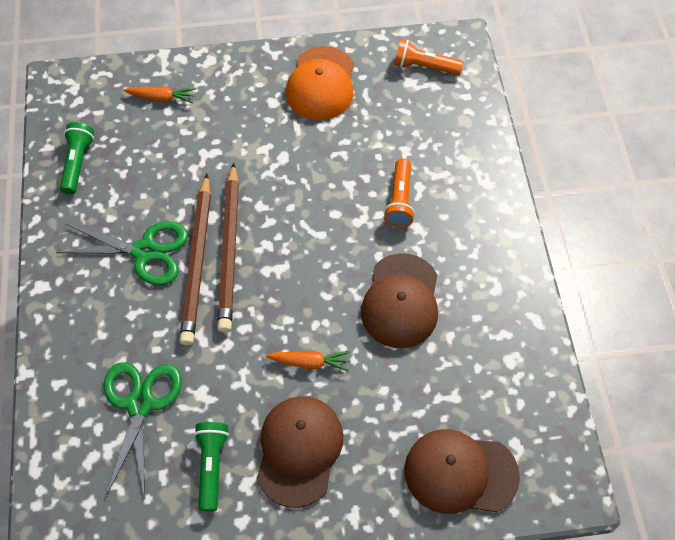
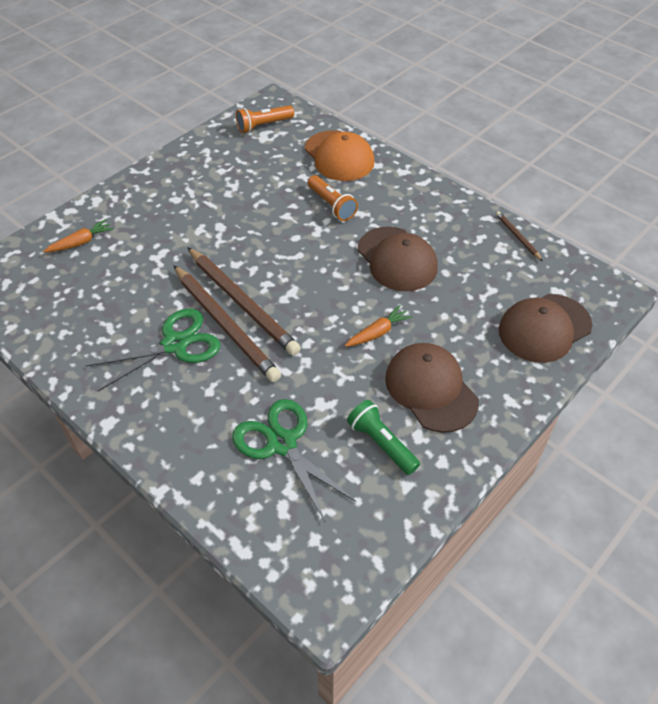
camera: 40 degrees left, 10 degrees down
(78, 163) = (51, 322): green flashlight -> none
(321, 84) = (200, 170): orange cap -> orange cap (339, 156)
(540, 360) = (517, 237): none -> brown pencil

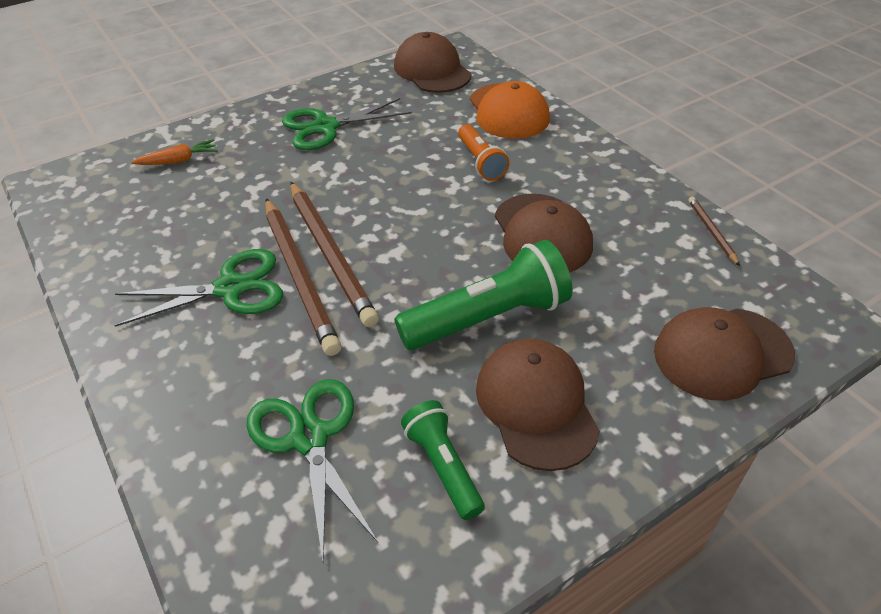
camera: 15 degrees right, 5 degrees down
(194, 192) = (325, 127): none -> green scissors
(263, 125) = (432, 70): orange flashlight -> brown cap
(378, 332) = (488, 318): orange carrot -> green flashlight

